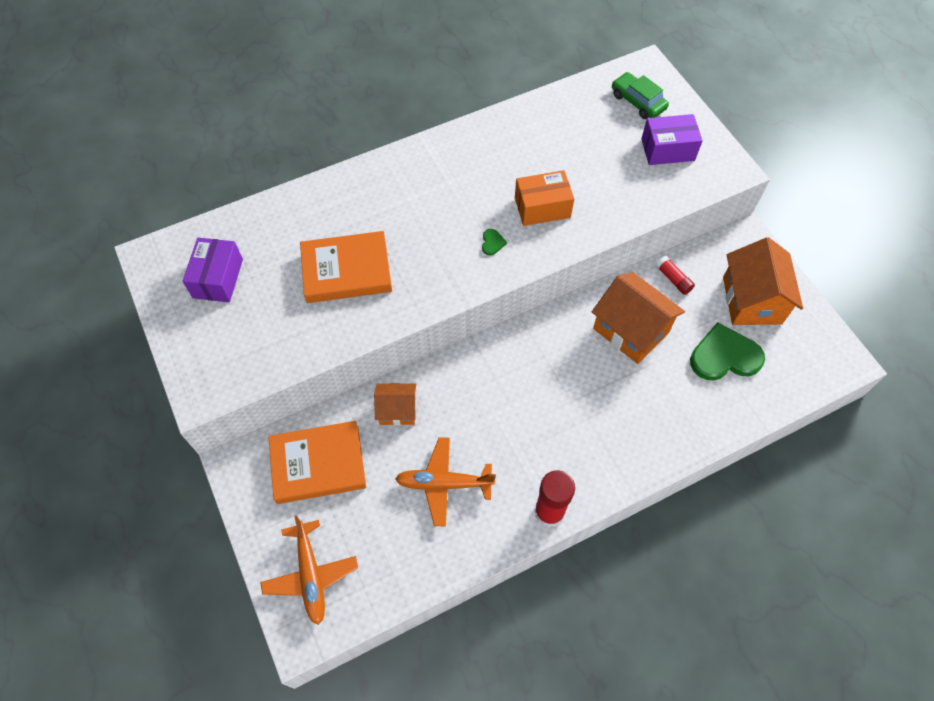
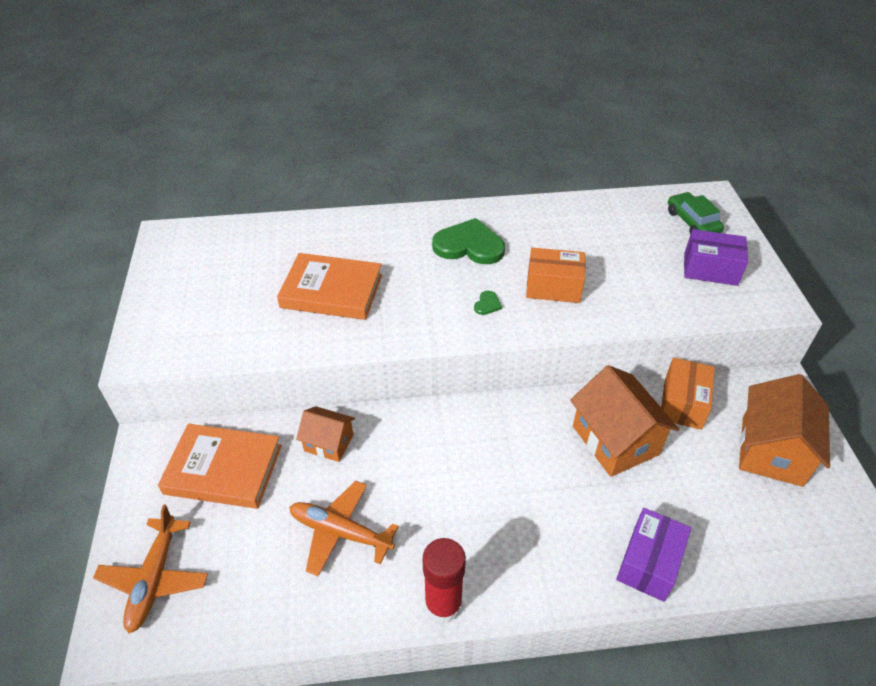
camera: 20 degrees right, 15 degrees down
(218, 278) = (212, 267): purple box -> purple box (649, 563)
(673, 279) = (682, 403): red glue stick -> orange box
(724, 356) = (719, 500): green heart -> green heart (469, 245)

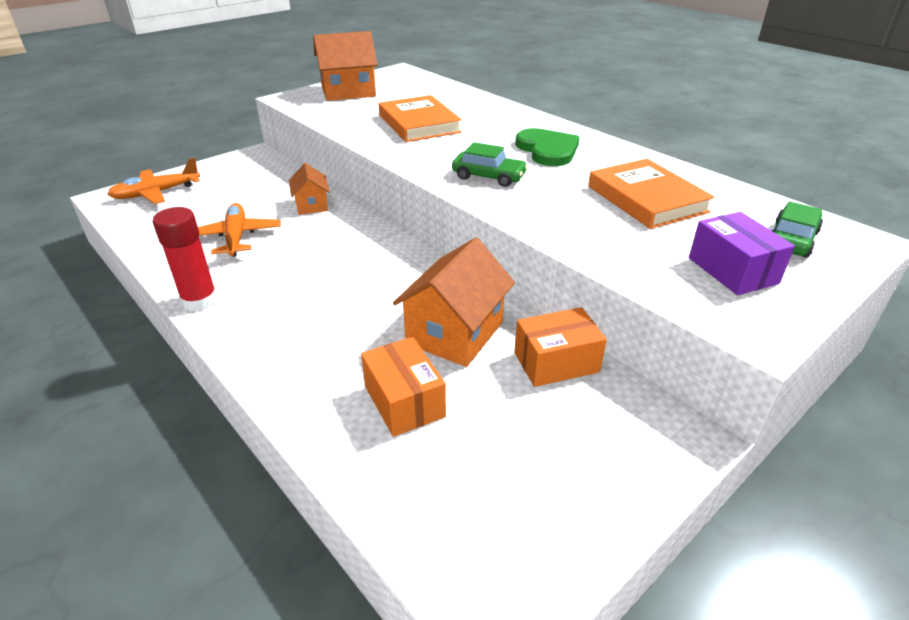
camera: 55 degrees right, 10 degrees down
(223, 469) = (255, 181): orange book -> orange book (646, 199)
(487, 304) = (488, 177): green heart -> green car
(553, 287) = (556, 196): orange box -> orange box (404, 401)
(649, 563) = (321, 401): purple box -> none
(771, 450) = (567, 455): orange house -> orange house (348, 92)

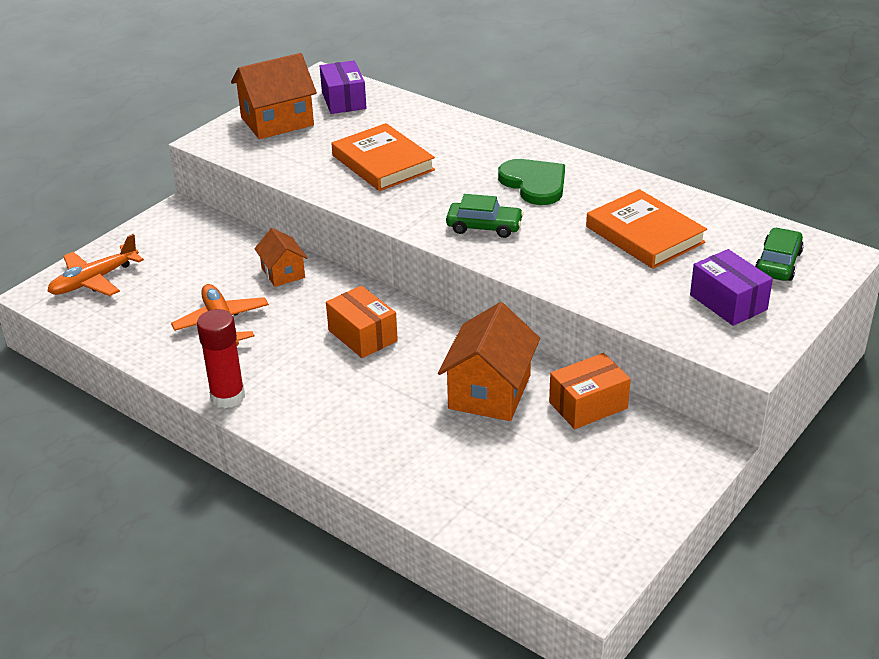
camera: 10 degrees left, 0 degrees up
(404, 401) = (467, 458): orange box -> orange box (362, 335)
(408, 84) = (344, 100): none -> purple box

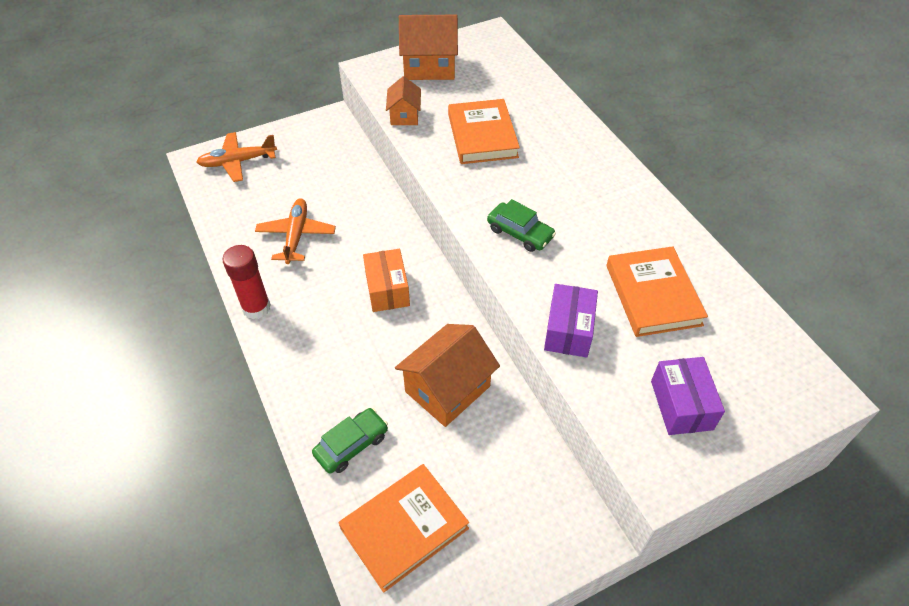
camera: 25 degrees right, 15 degrees up
(283, 273) = (368, 205): orange house -> orange house (404, 115)
(344, 100) = (493, 62): purple box -> purple box (568, 330)
(531, 509) = (404, 528): none -> orange book
(534, 184) = (591, 202): green heart -> none
(588, 405) = (518, 439): orange box -> none
(778, 263) = (758, 378): green car -> green car (351, 445)

